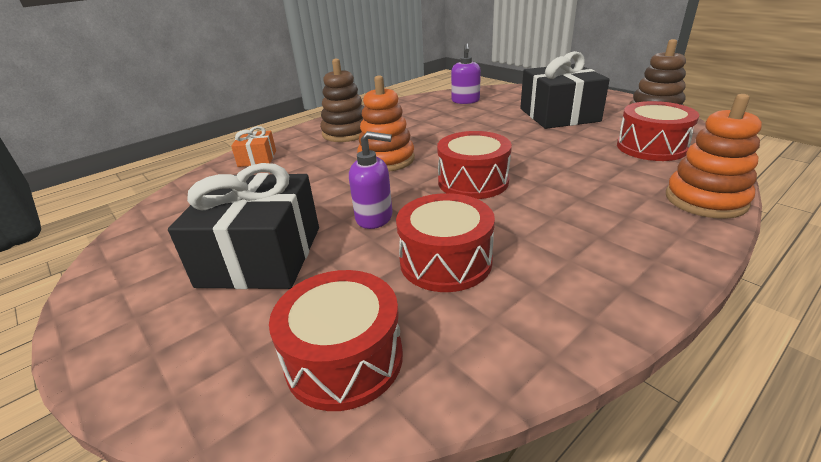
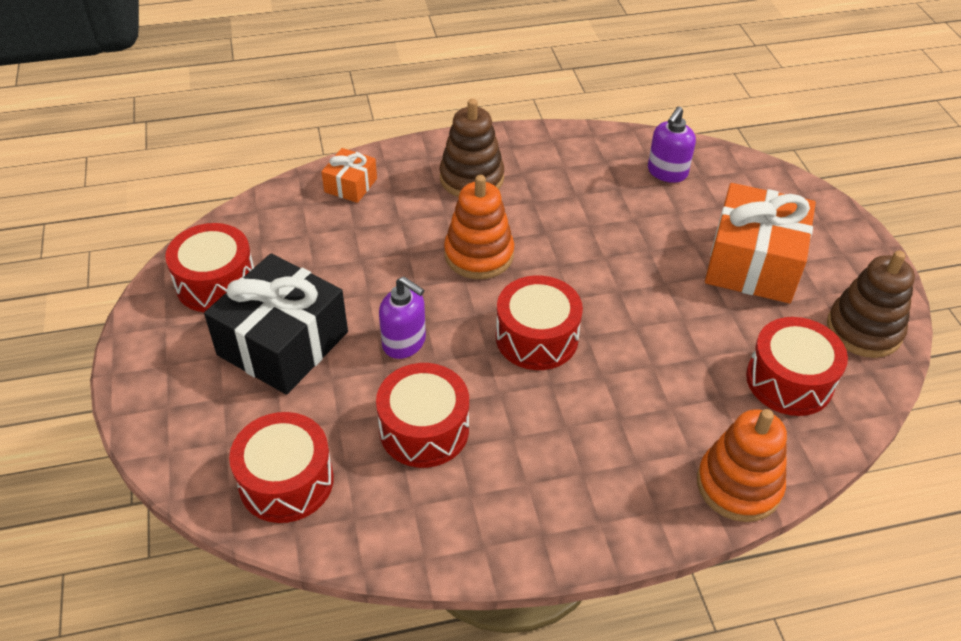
camera: 25 degrees right, 15 degrees up
(165, 241) = (216, 283): none -> red drum
(558, 115) = (753, 263): black gift -> orange gift

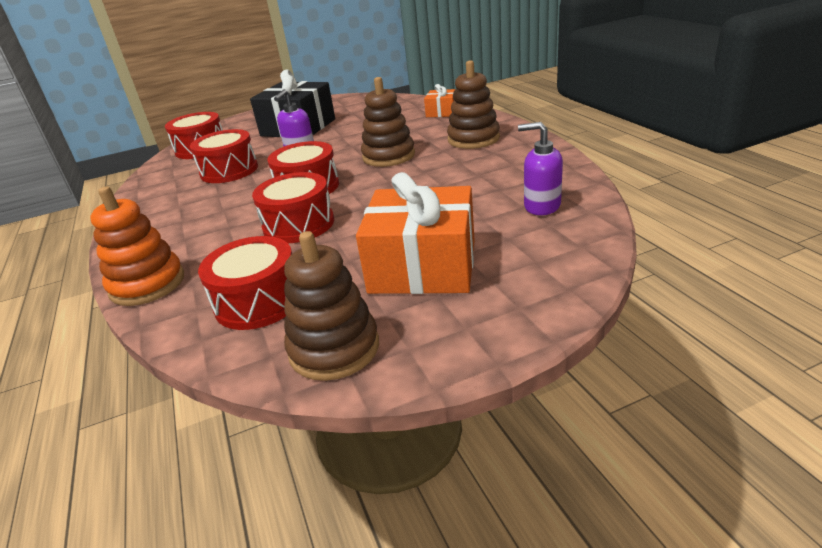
camera: 85 degrees right, 15 degrees down
(216, 283) = (342, 106): red drum -> red drum (298, 224)
(479, 255) = (388, 156): orange stacking toy -> brown stacking toy

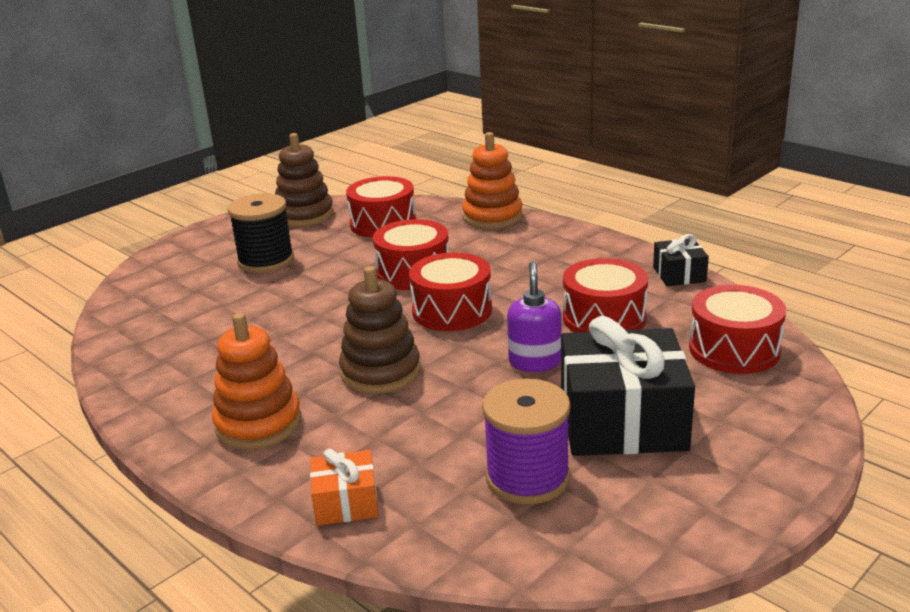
camera: 155 degrees right, 5 degrees down
(138, 192) = (679, 274): none -> black gift
(361, 115) = (527, 478): none -> purple spool
(423, 266) = (266, 261): orange gift -> black spool
(473, 139) = (258, 424): brown stacking toy -> orange stacking toy
(541, 206) = (161, 325): purple soap dispenser -> none

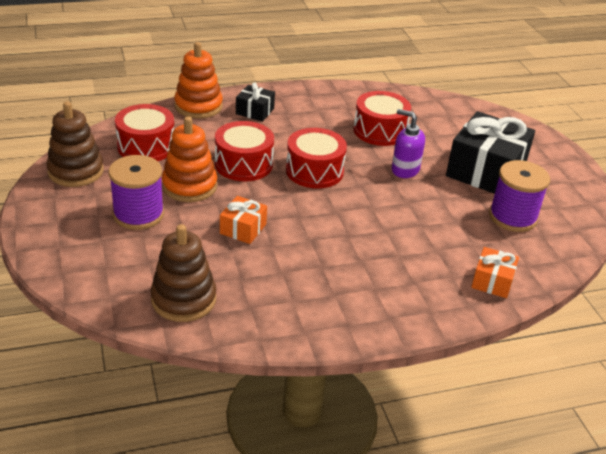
camera: 65 degrees left, 10 degrees up
(258, 424) = (382, 288): orange stacking toy -> orange stacking toy (189, 186)
(266, 261) = (138, 214): black spool -> purple spool
(293, 312) = (243, 229): none -> orange gift
(380, 372) = (363, 222): brown stacking toy -> brown stacking toy (183, 299)
(679, 274) = (356, 90): black gift -> black gift (255, 111)
(734, 349) = (449, 114): red drum -> none

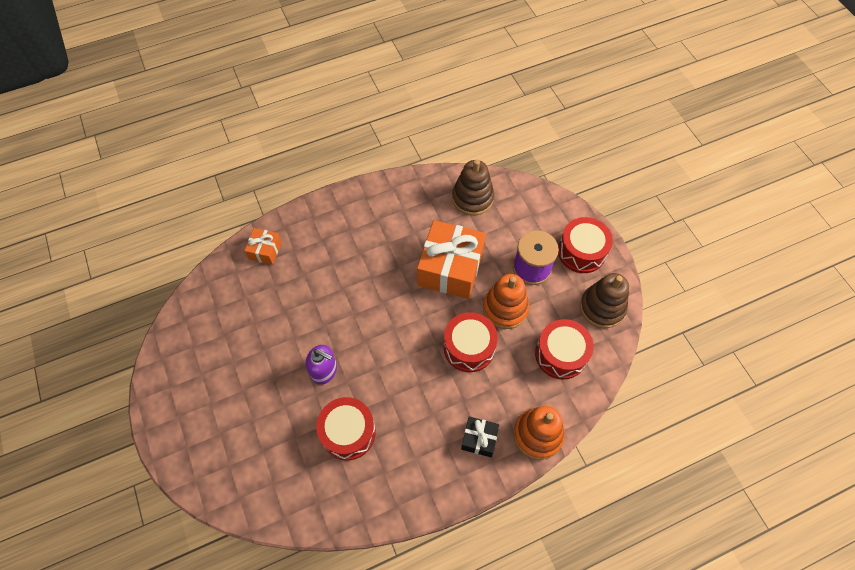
camera: 175 degrees right, 25 degrees up
(243, 229) = (450, 268): orange gift -> orange gift, size x2.04
(314, 171) = (405, 351): red drum -> red drum (581, 252)
(485, 171) = (248, 386): black gift -> none
(512, 217) = (235, 324): purple spool -> none

